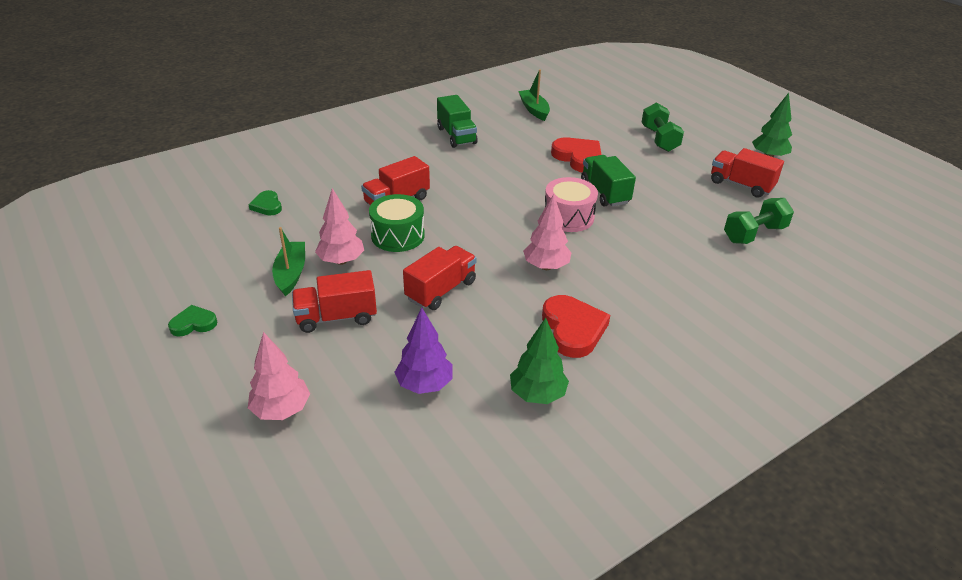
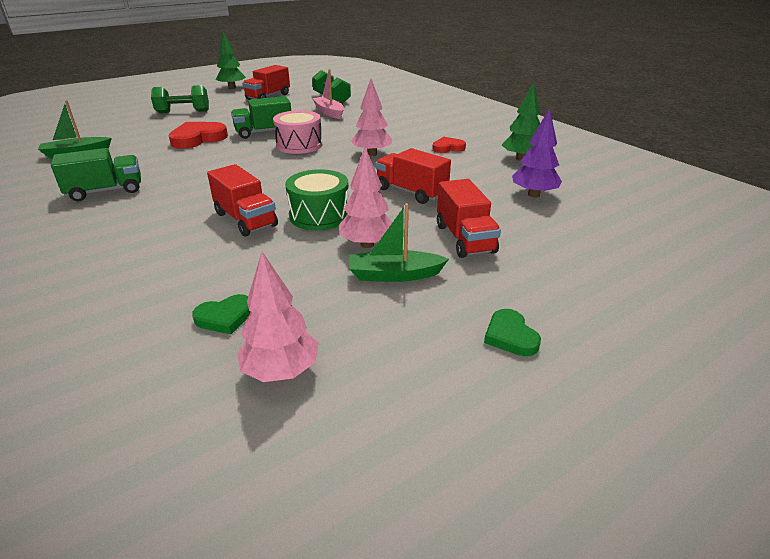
camera: 90 degrees left, 5 degrees down
(281, 410) = (604, 254): pink tree -> pink tree (281, 371)
(573, 329) = (448, 148): red heart -> red heart, size x0.57
(690, 233) = (329, 112): none -> pink boat

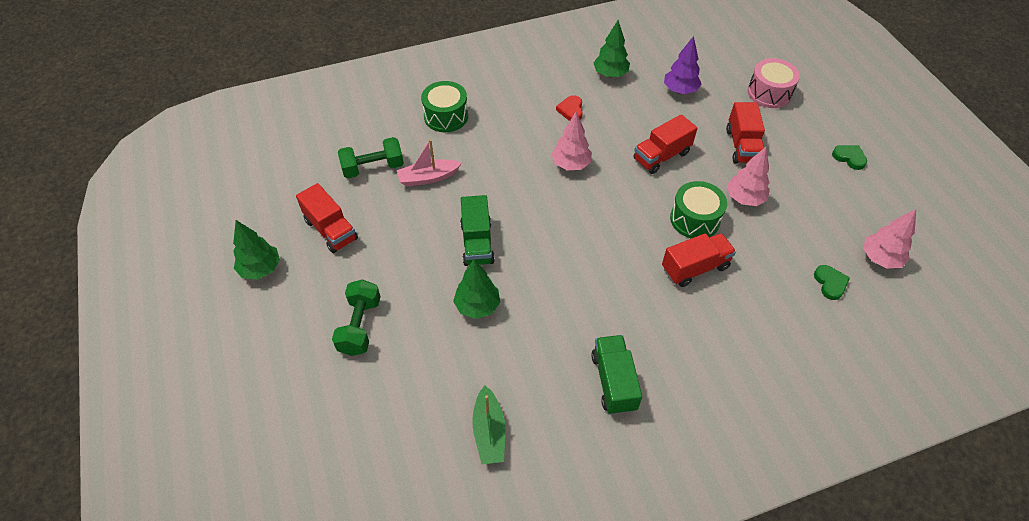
camera: 75 degrees left, 20 degrees up
(198, 138) = (477, 306): red heart -> green tree
(299, 145) = (529, 216): pink drum -> pink drum (769, 93)
(394, 275) = (786, 192): green boat -> none
(401, 110) = (446, 116): none -> green drum
(465, 239) = (742, 146): red truck -> red truck turned 90 degrees clockwise
(510, 336) = (849, 158): green heart -> green heart turned 135 degrees counterclockwise

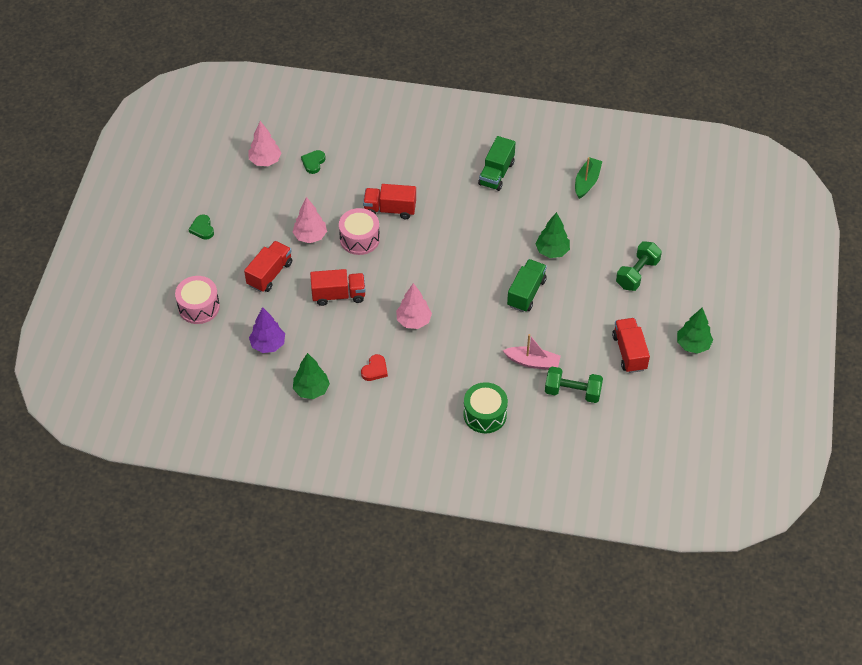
camera: 150 degrees left, 0 degrees up
(695, 219) = (359, 239): green drum -> pink drum

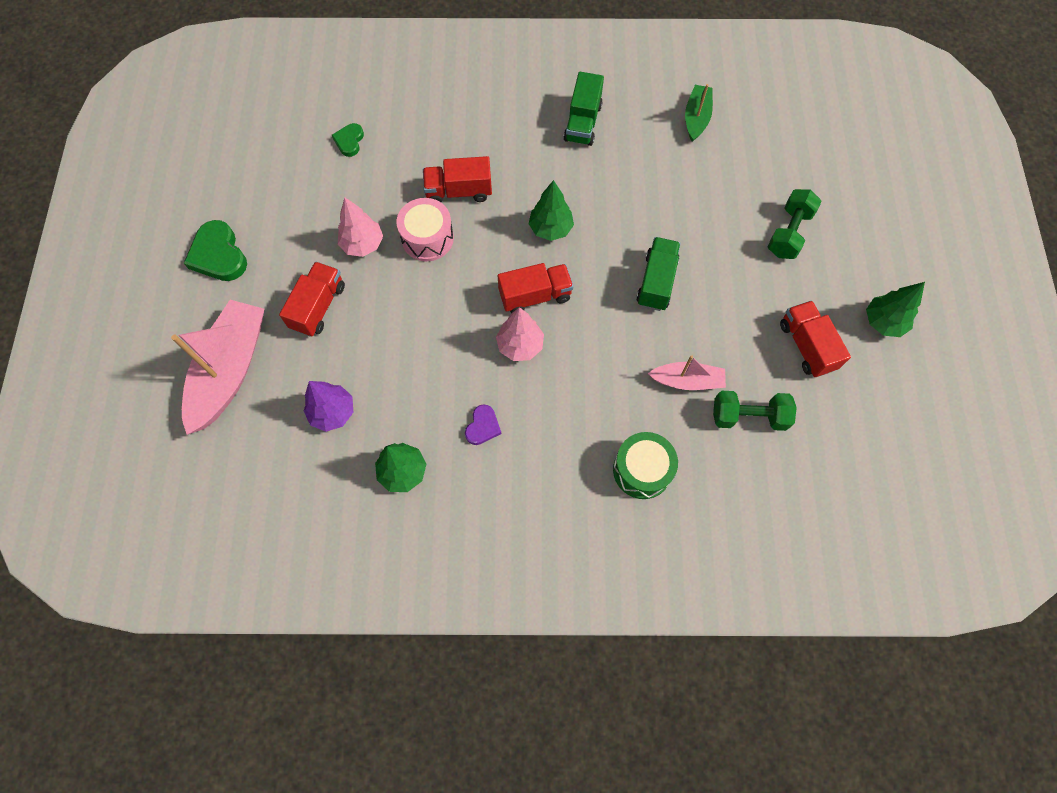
camera: 10 degrees left, 15 degrees up
(199, 307) = (230, 371): pink drum -> pink boat
(202, 229) = (218, 255): green heart -> green heart, size x1.75
(265, 161) = (287, 147): pink tree -> none
(338, 295) = (414, 323): red truck -> red truck (535, 296)
(375, 370) = (483, 426): red heart -> purple heart
(552, 251) = (675, 218): green tree -> green tree (550, 229)

